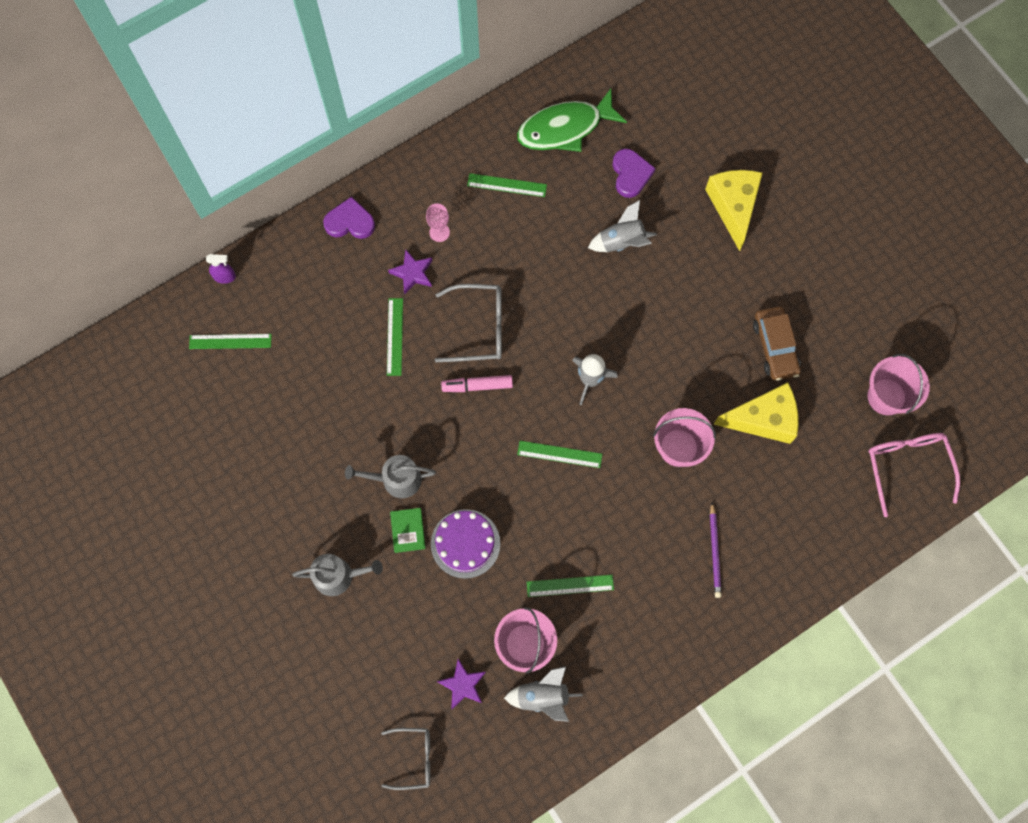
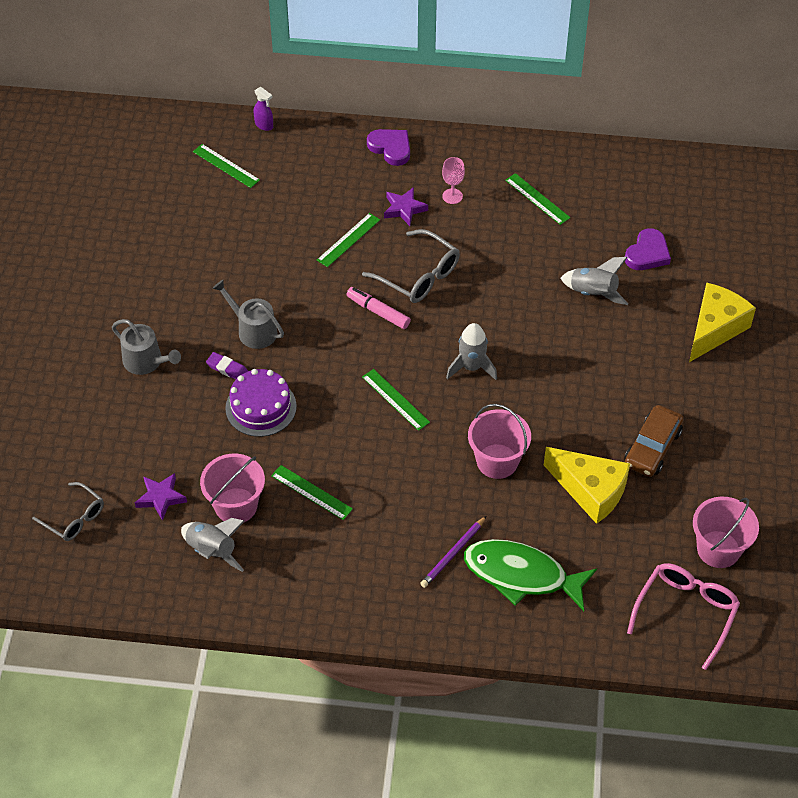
camera: 40 degrees right, 20 degrees down
(408, 530) = (227, 368): green book -> purple eraser
(565, 128) = (623, 191): green fish -> green fish (521, 575)

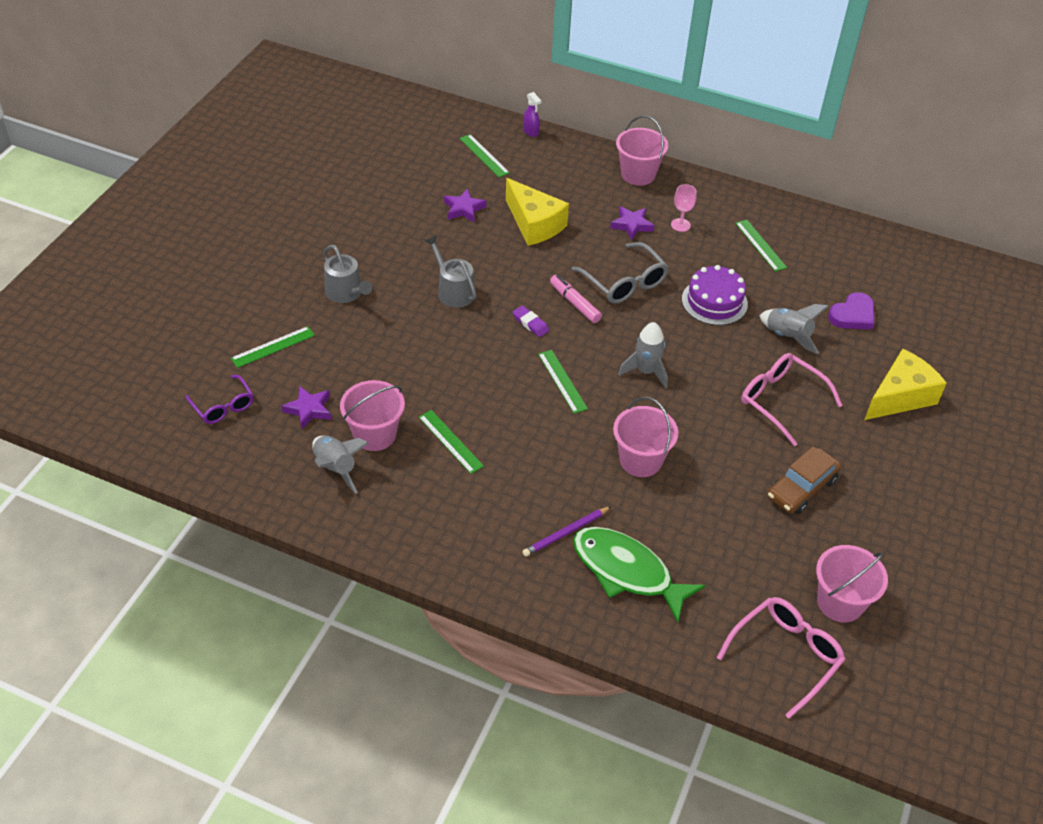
camera: 15 degrees right, 5 degrees down
(74, 518) = (223, 406): grey glasses -> purple glasses
(227, 368) = (416, 316): purple eraser -> purple eraser (530, 323)
(228, 234) = (464, 209): none -> purple star
(261, 407) = (433, 356): purple cake -> purple cake (714, 301)
(348, 240) = (570, 238): green ruler -> green ruler (273, 347)
(391, 148) = (638, 174): purple heart -> pink bucket
(590, 491) = (724, 511): yellow cheese -> yellow cheese (534, 224)
(607, 363) = (781, 401): none -> pink glasses

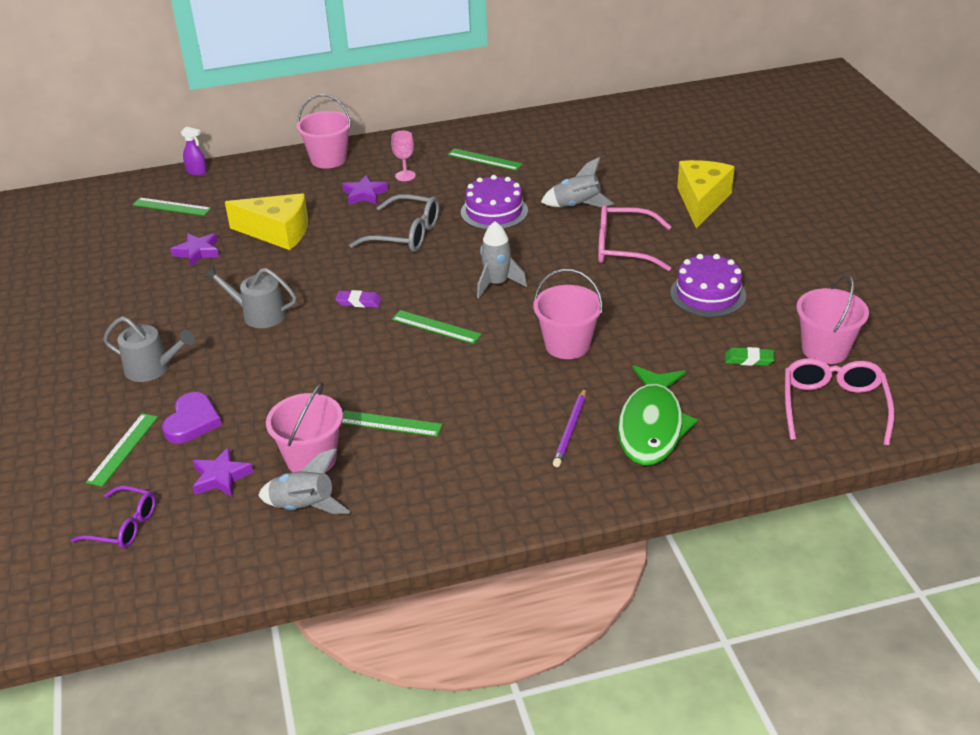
camera: 35 degrees left, 10 degrees down
(575, 303) = (381, 269): pink marker -> none
(627, 571) = (652, 426): green fish -> green fish turned 75 degrees counterclockwise
(766, 568) = (749, 359): none -> green eraser
(801, 488) = (708, 294): brown car -> purple cake
(853, 315) = (607, 169): purple heart -> purple heart (192, 422)

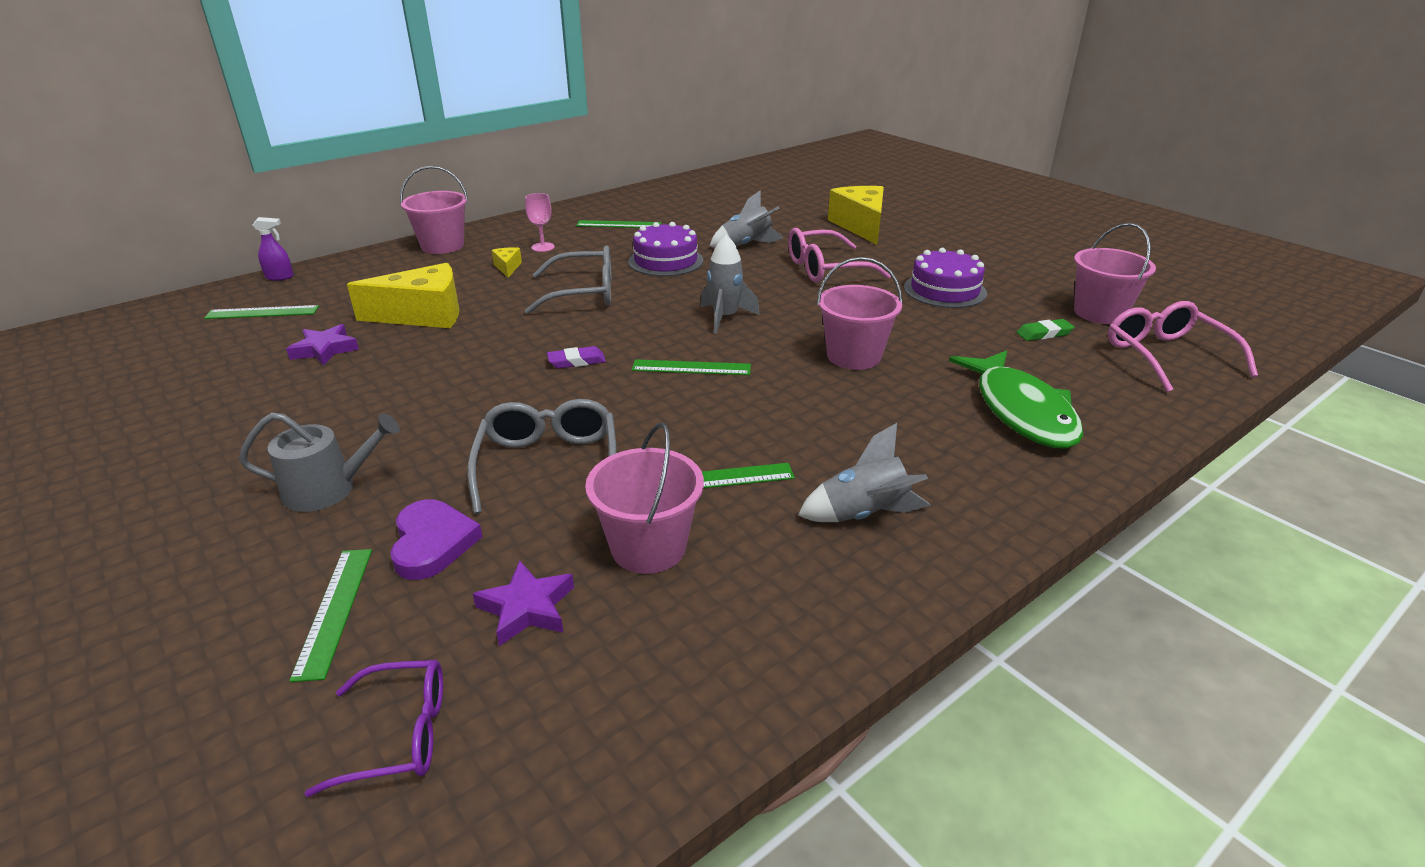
camera: 25 degrees left, 5 degrees down
(259, 314) = (452, 397): grey watering can -> none
(288, 384) = (548, 464): none -> grey glasses
(304, 507) = (686, 614): grey rocket -> grey rocket (863, 514)
(364, 194) = (507, 267): purple star -> yellow cheese
(570, 430) = (941, 434): purple pencil -> none

